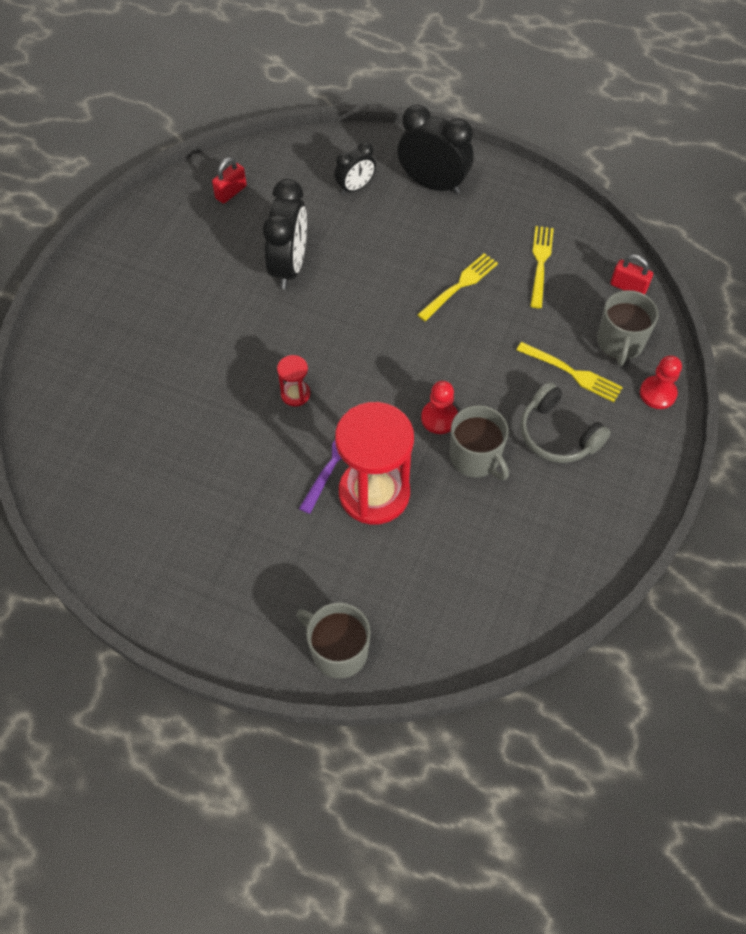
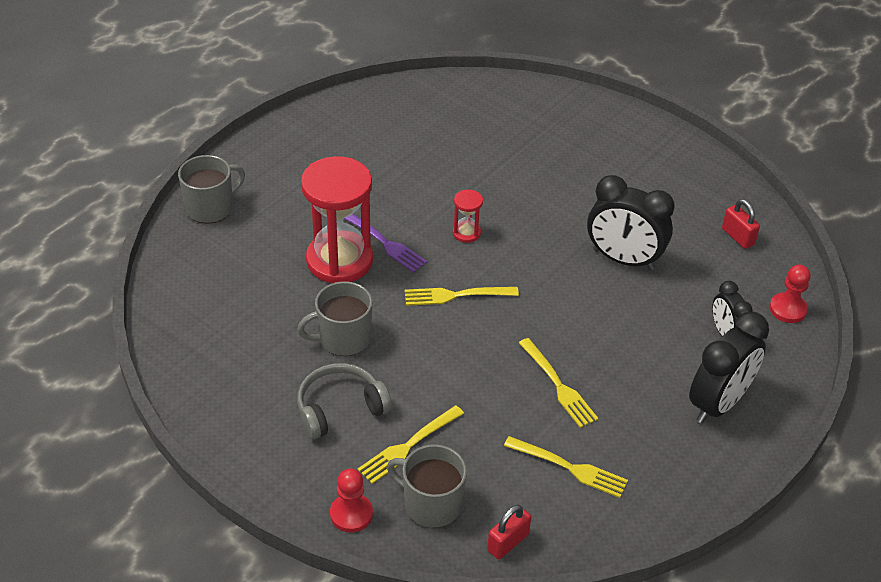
camera: 105 degrees right, 15 degrees down
(384, 382) = (456, 295): none -> yellow fork
(439, 418) = (398, 324): red pawn -> red pawn (788, 309)

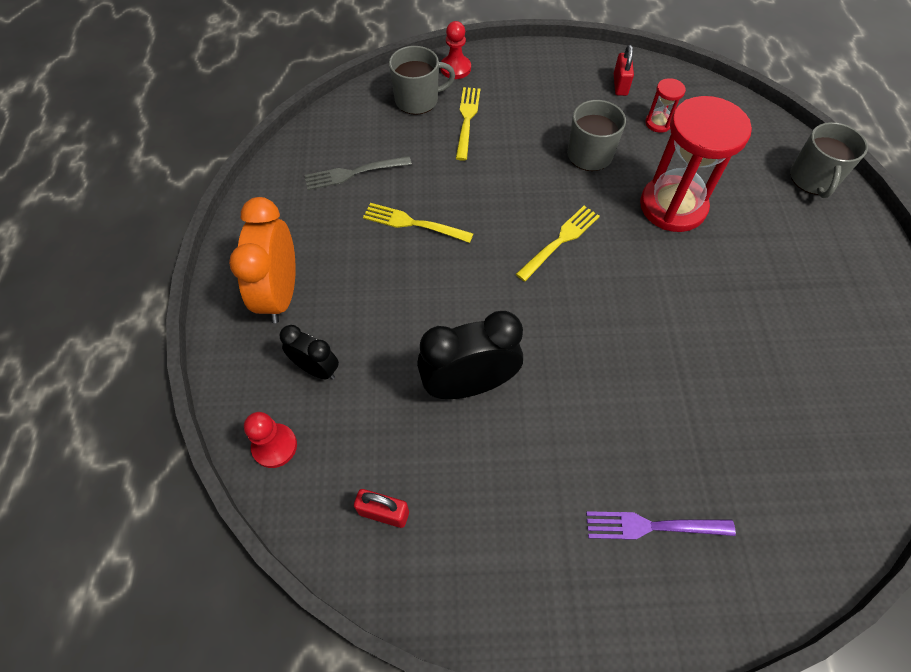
camera: 140 degrees right, 15 degrees up
(340, 408) = (533, 113): grey headphones -> none
(384, 242) = (665, 245): purple fork -> purple fork (653, 526)
(466, 233) = (621, 305): red hourglass -> red hourglass (658, 123)
(508, 542) = (352, 109): red padlock -> red padlock (620, 85)
(569, 468) = (354, 173): yellow fork -> grey fork
(718, 404) = (280, 294): black clock -> orange clock

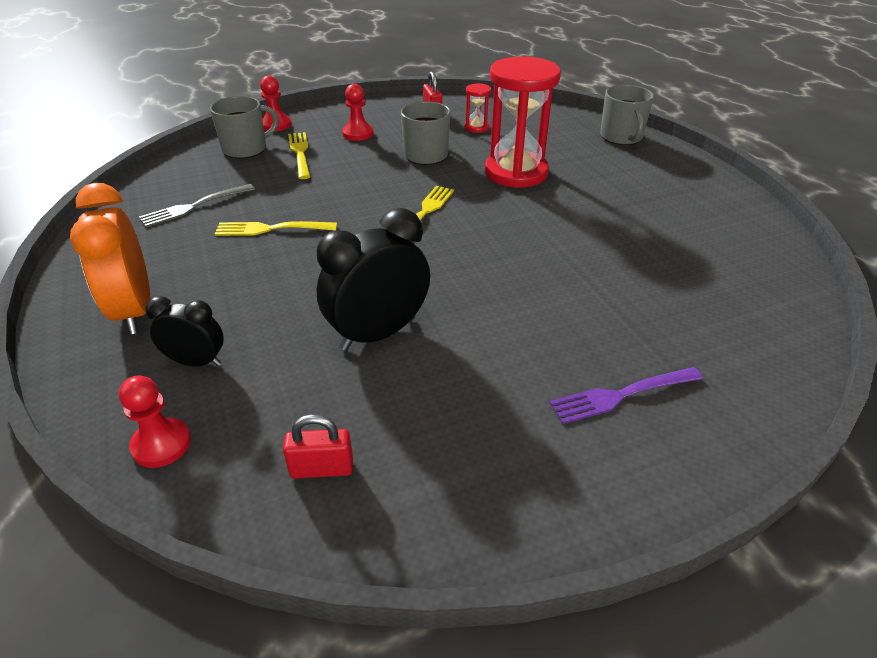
camera: 20 degrees left, 20 degrees down
(532, 103) = (358, 134): none -> red pawn

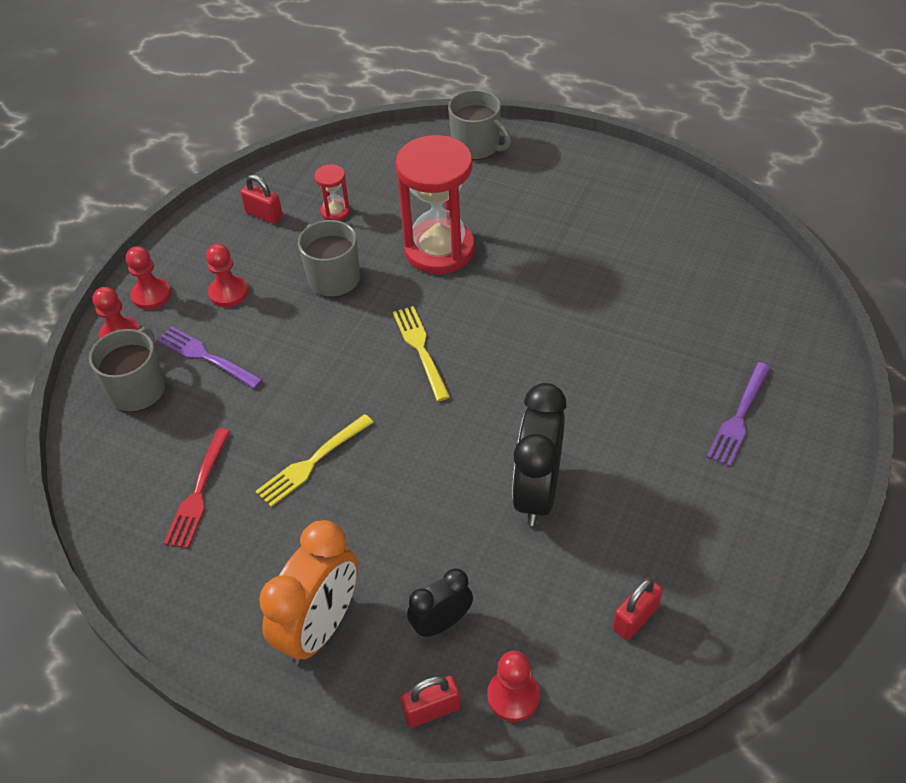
camera: 40 degrees left, 10 degrees up
(106, 407) = (432, 710): none -> red padlock
(134, 311) = (320, 627): orange clock -> orange clock turned 90 degrees counterclockwise
(194, 206) = (198, 492): grey fork -> red fork
(300, 153) = (206, 357): yellow fork -> purple fork
(318, 117) = (151, 295): none -> red pawn

